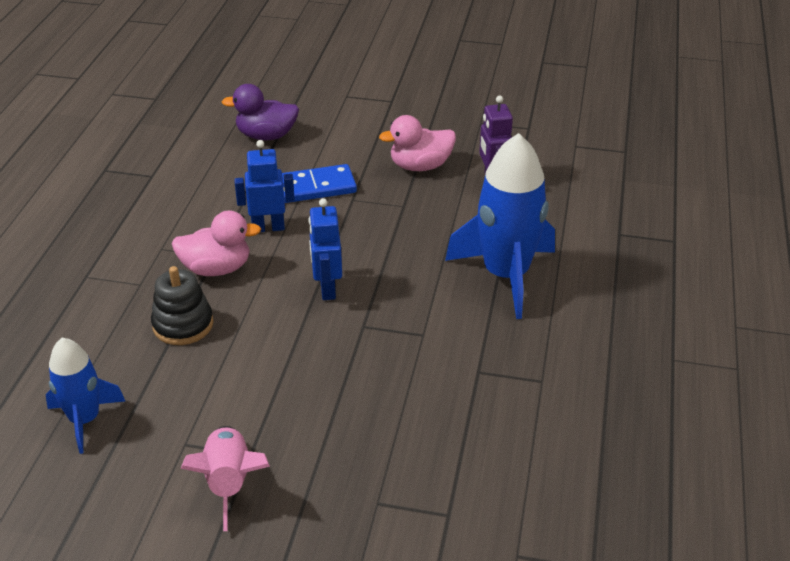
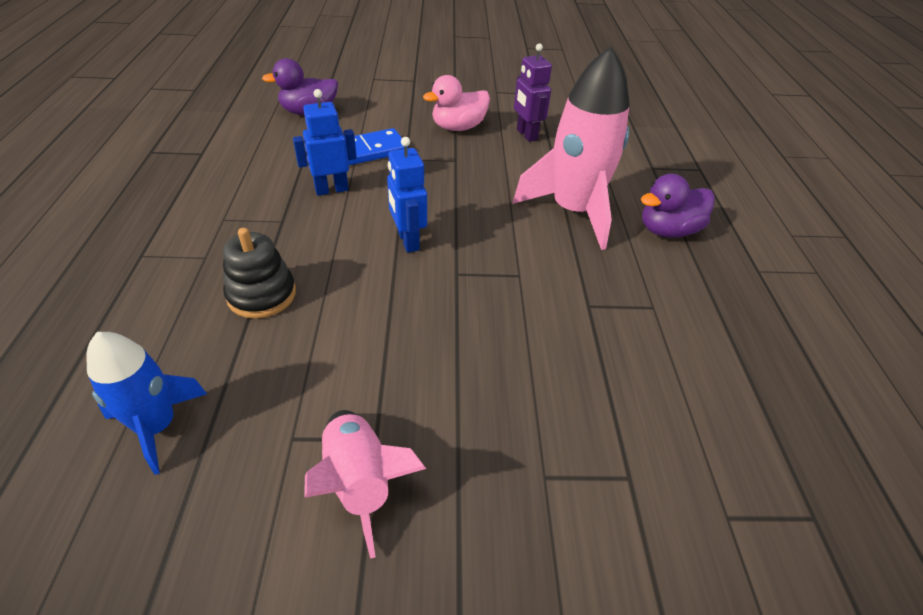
camera: 15 degrees left, 5 degrees up
(217, 268) = (287, 233): pink duck -> none
(506, 275) = (573, 211): blue rocket -> pink rocket
(597, 307) = (668, 230): none -> purple duck

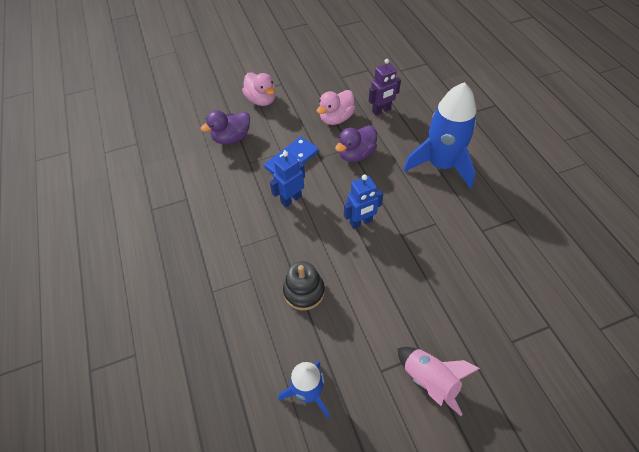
camera: 15 degrees left, 10 degrees up
(376, 88) = (261, 100): none -> pink duck
(408, 241) = (361, 222): blue robot -> blue robot turned 75 degrees counterclockwise
(526, 135) = (381, 111): purple robot -> purple robot turned 75 degrees counterclockwise
(573, 211) = (441, 165): pink rocket -> blue rocket
(668, 230) = (499, 161): purple duck -> purple duck (356, 154)

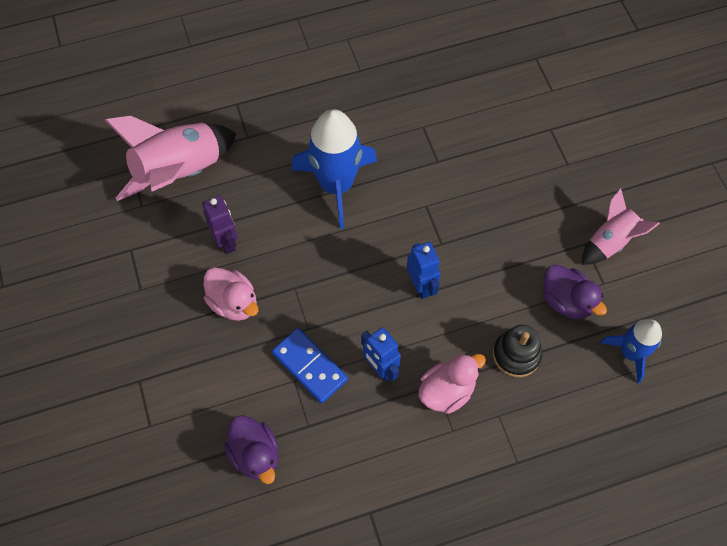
camera: 90 degrees left, 10 degrees up
(261, 100) = (174, 412): pink duck -> pink duck (447, 391)
(356, 154) = (308, 281): purple duck -> purple duck (566, 301)
(430, 84) = (179, 172): none -> pink rocket

